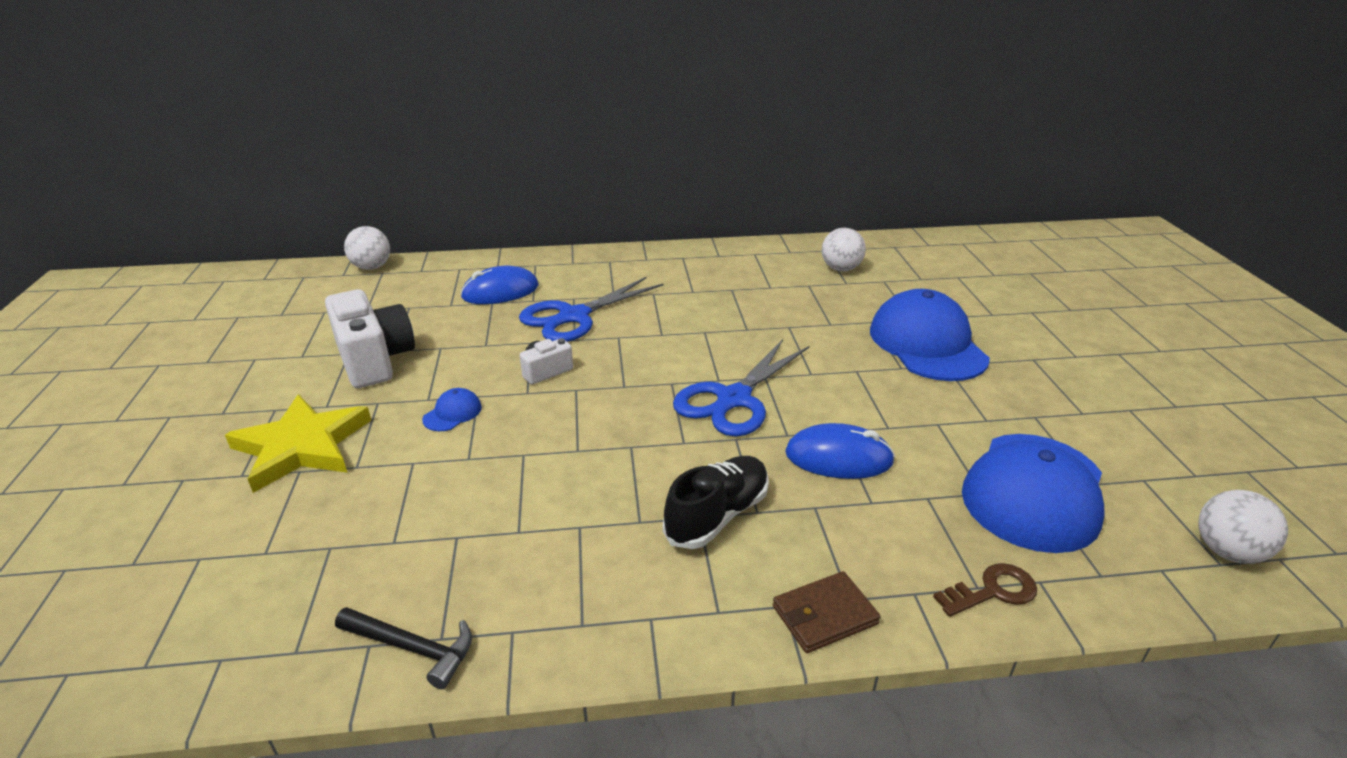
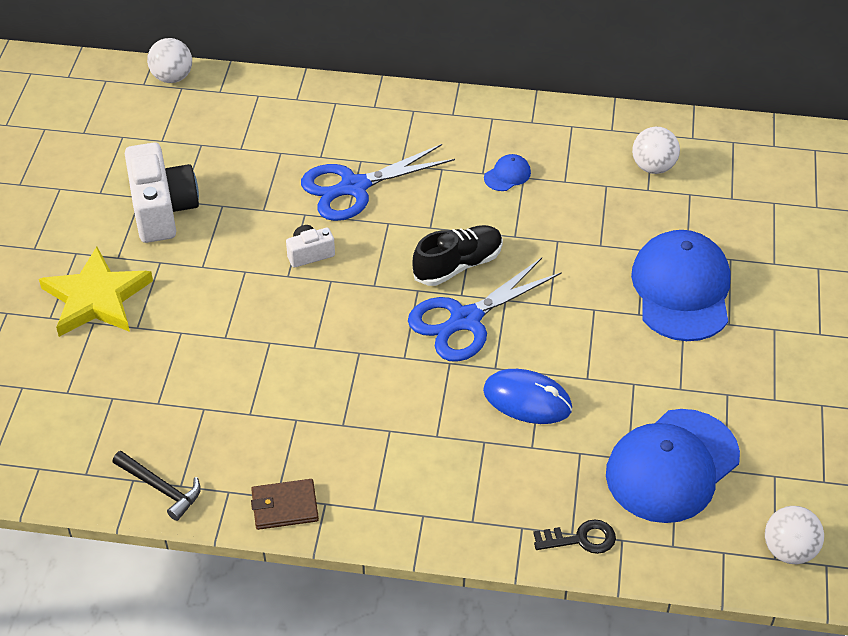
camera: 15 degrees right, 15 degrees up
(452, 413) = (220, 287): blue cap -> blue cap (507, 175)
(500, 291) = (292, 138): blue mouse -> none
(717, 516) = (404, 433): black shoe -> black shoe (458, 265)
(824, 615) = (447, 528): brown wallet -> brown wallet (284, 507)
(993, 591) = (581, 539): brown key -> black key

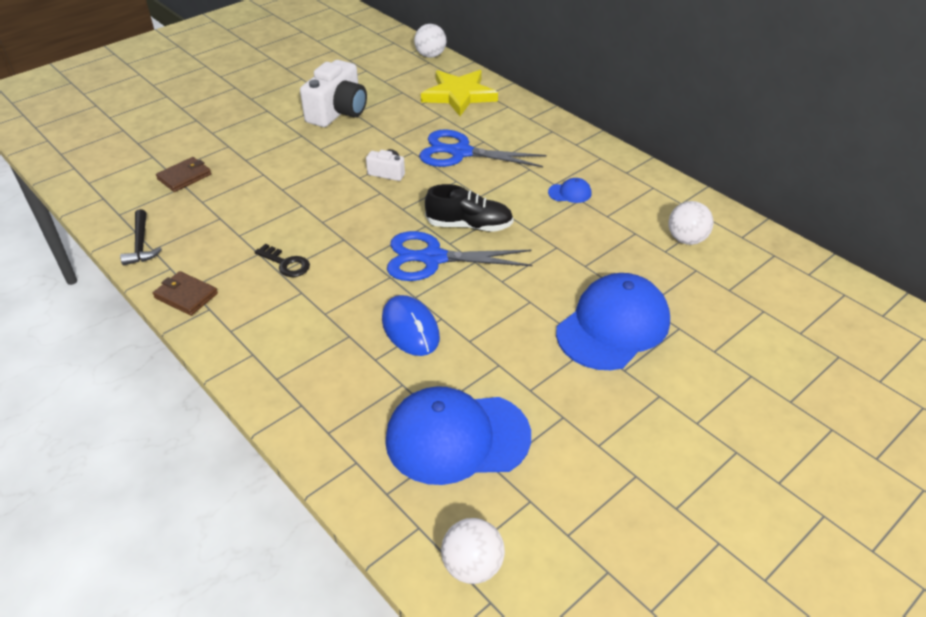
camera: 40 degrees right, 5 degrees down
(96, 298) = (246, 135): yellow star -> yellow star (459, 95)
(96, 387) = (184, 177): none -> brown wallet
(581, 539) = (329, 440): black key -> black key (286, 264)

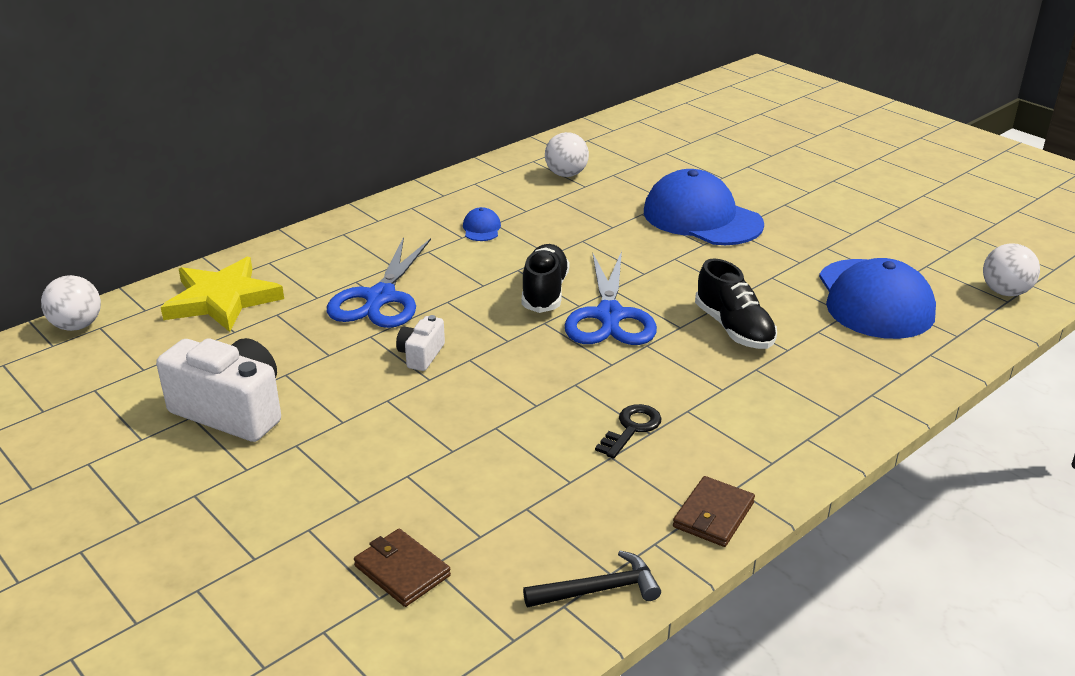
camera: 90 degrees left, 10 degrees down
(410, 328) = (734, 328): blue mouse -> black shoe

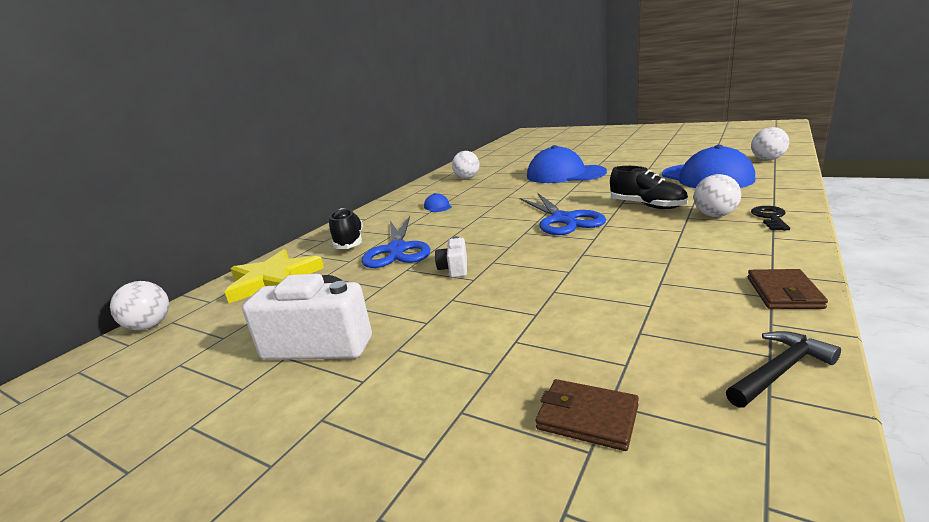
camera: 15 degrees left, 10 degrees down
(544, 292) = (508, 220): black shoe -> black shoe (349, 242)
(631, 428) = (652, 264): black key -> black key (770, 217)
(790, 378) = (715, 215): none -> white ball

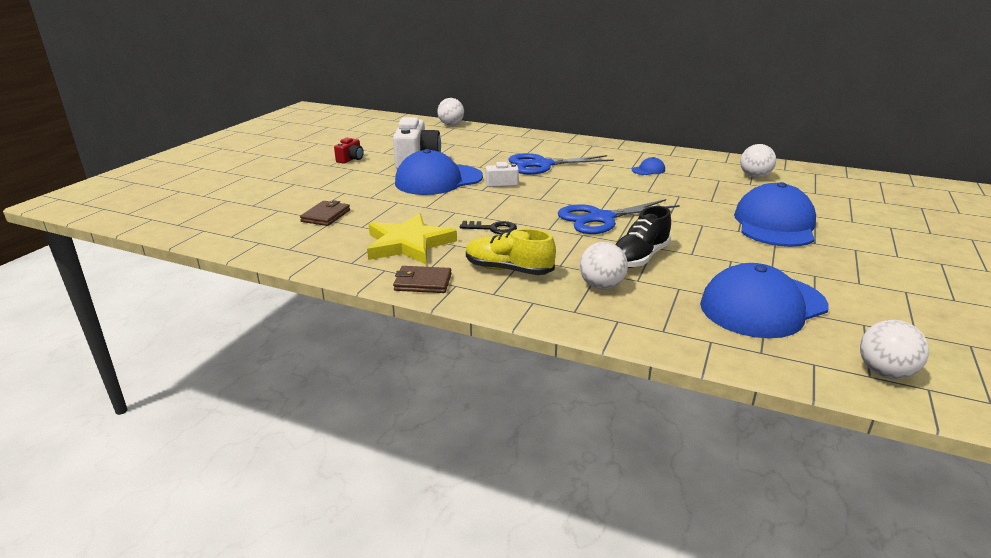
camera: 80 degrees right, 5 degrees up
(251, 433) = (351, 159): none -> red camera
(274, 280) = (500, 139): yellow star -> yellow star (408, 244)
(349, 242) = (563, 149): black shoe -> none
(426, 313) = (438, 180): none -> blue cap
(710, 250) = (508, 270): none -> yellow shoe
(770, 217) = (589, 313): black key -> black key (493, 229)
(779, 371) = (336, 262): black hammer -> none

